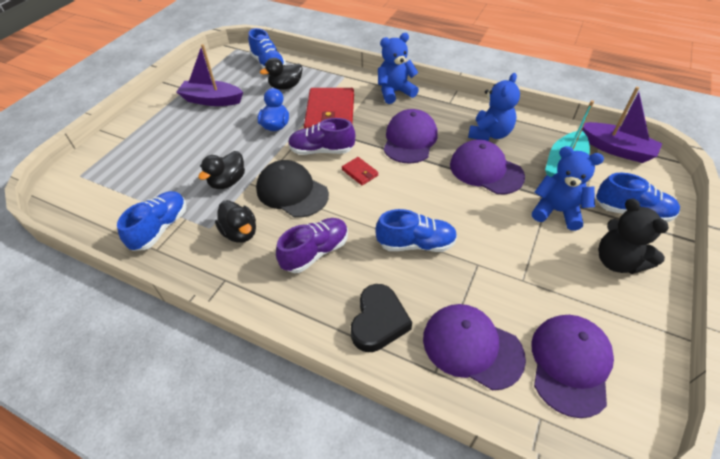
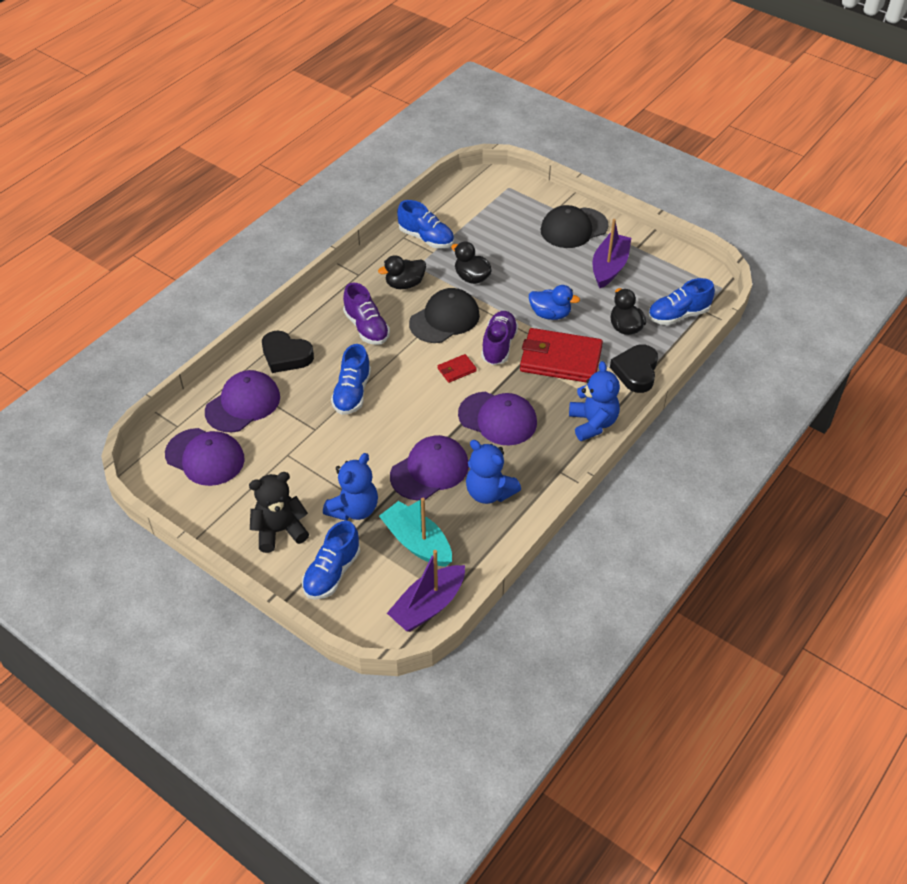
camera: 100 degrees right, 0 degrees up
(155, 125) = (573, 228): none -> black cap
(334, 78) = (636, 371): none -> black heart

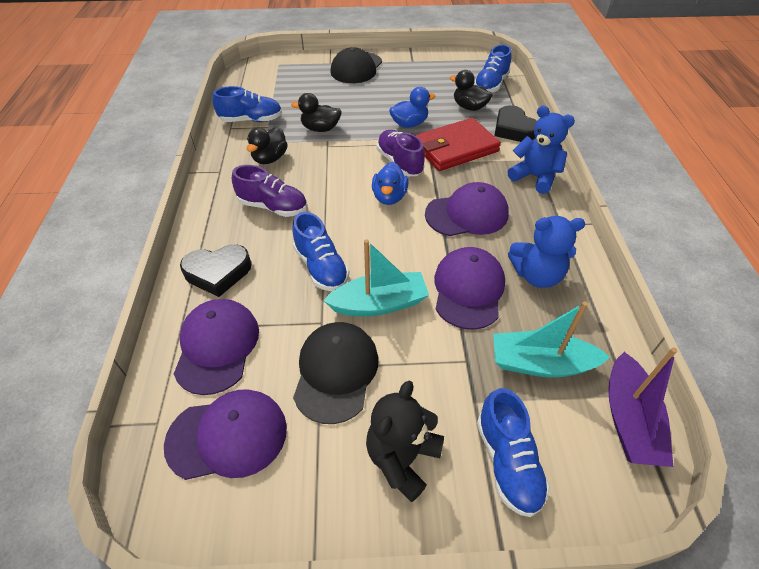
camera: 40 degrees left, 0 degrees up
(354, 509) = (448, 374): blue teddy bear -> none
(362, 441) = (379, 304): none -> turquoise boat
(444, 319) = (334, 166): black cap -> black cap (336, 372)
(456, 370) = (389, 197): red wallet -> blue duck
(609, 267) = (410, 79): purple boat -> none

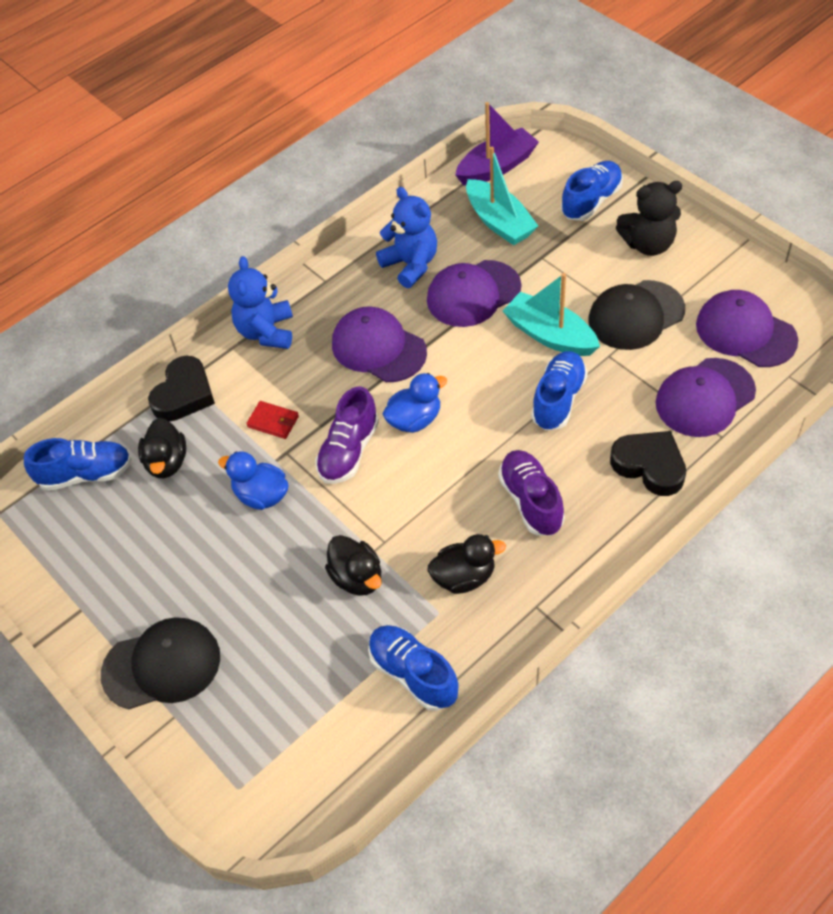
camera: 125 degrees left, 5 degrees up
(455, 148) = (273, 421): red wallet -> red wallet, size x0.43

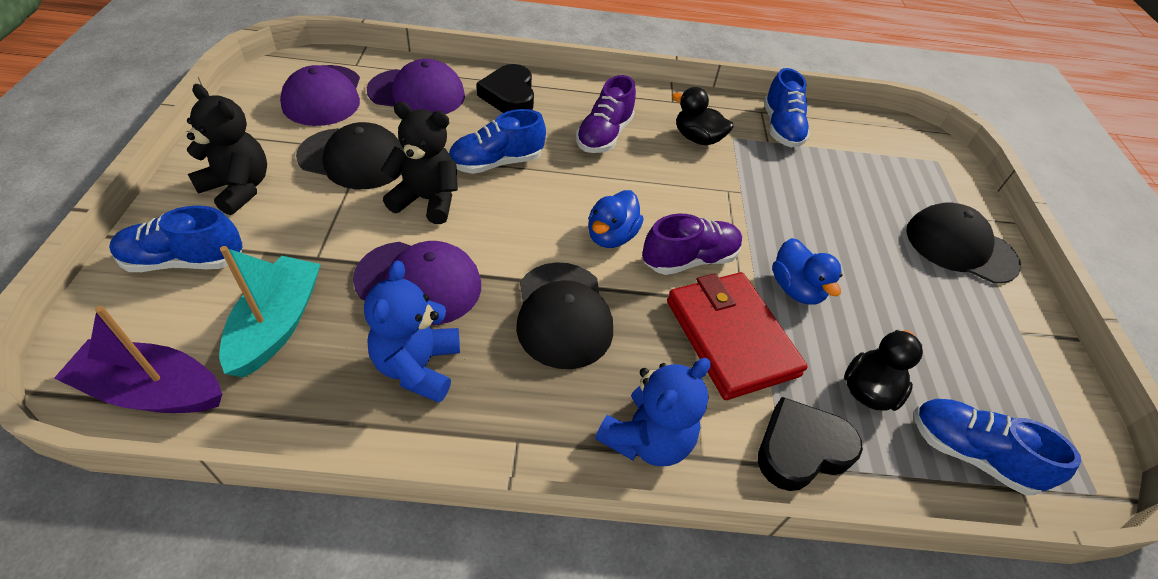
camera: 145 degrees left, 5 degrees down
(273, 421) = (730, 337): red wallet -> red wallet, size x2.31
(357, 577) = (769, 188): black duck -> none
(378, 348) = (563, 314): purple cap -> black cap
(414, 420) = (611, 236): blue duck -> blue duck turned 75 degrees counterclockwise
(550, 335) = (427, 200): turquoise boat -> black teddy bear

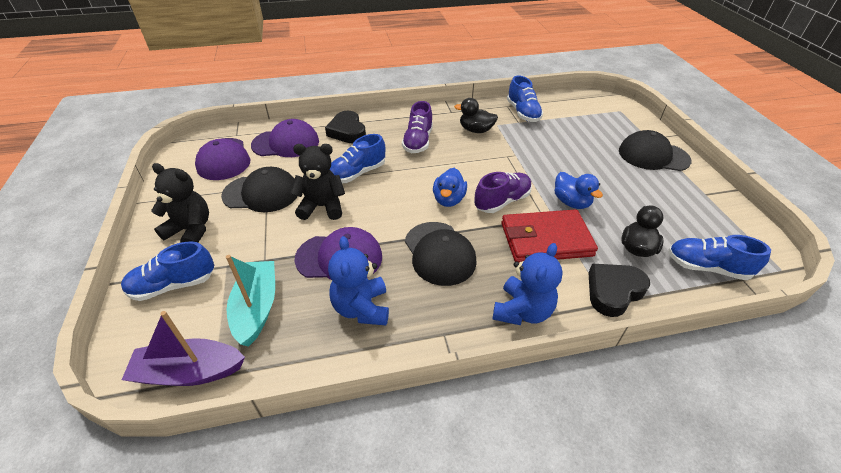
camera: 10 degrees left, 5 degrees down
(730, 337) = (545, 239): red wallet -> red wallet turned 60 degrees counterclockwise

